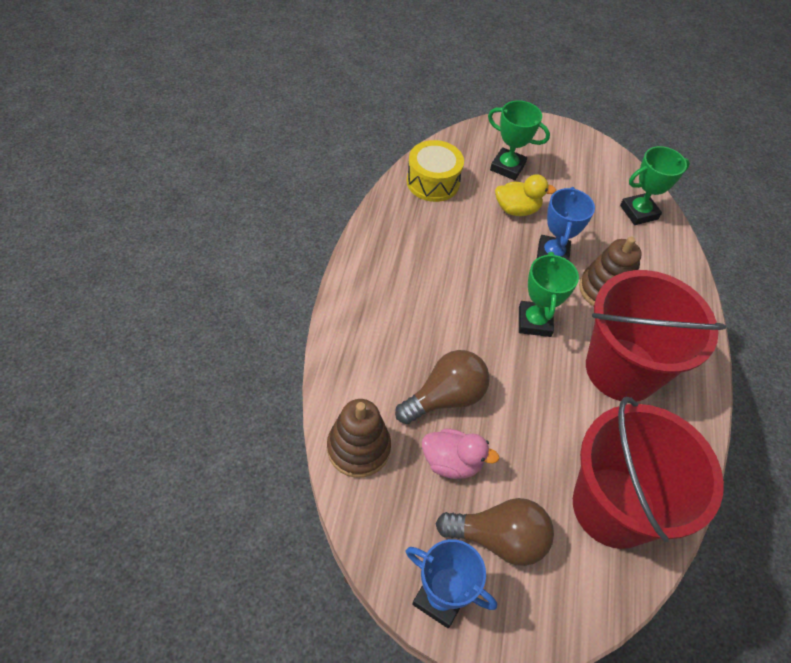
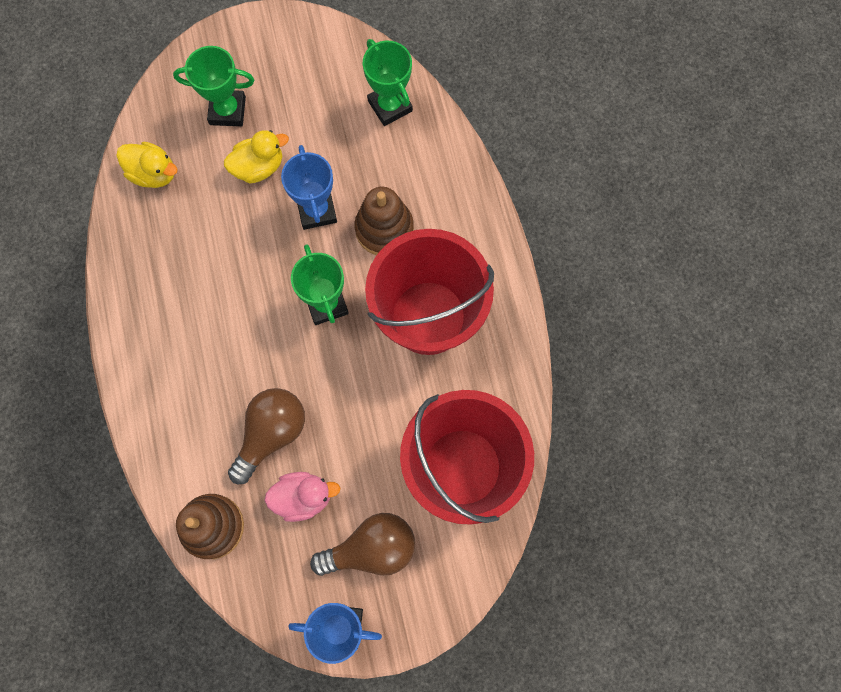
camera: 20 degrees left, 20 degrees up
(433, 182) = (153, 173): yellow drum -> yellow duck
(639, 212) = (390, 106): green trophy -> green trophy turned 75 degrees counterclockwise

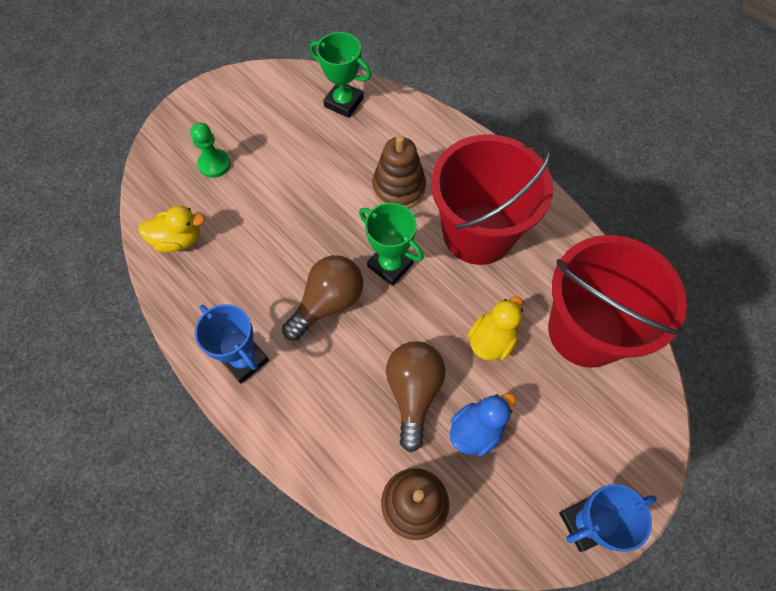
camera: 30 degrees left, 10 degrees down
(227, 110) = (214, 164): green trophy -> green pawn
(259, 167) = (267, 192): yellow duck -> yellow duck (492, 340)
(303, 497) = (476, 430): pink duck -> blue duck
(317, 210) = (336, 200): blue trophy -> blue trophy (244, 359)
(371, 548) = (563, 439): brown light bulb -> brown light bulb (328, 303)

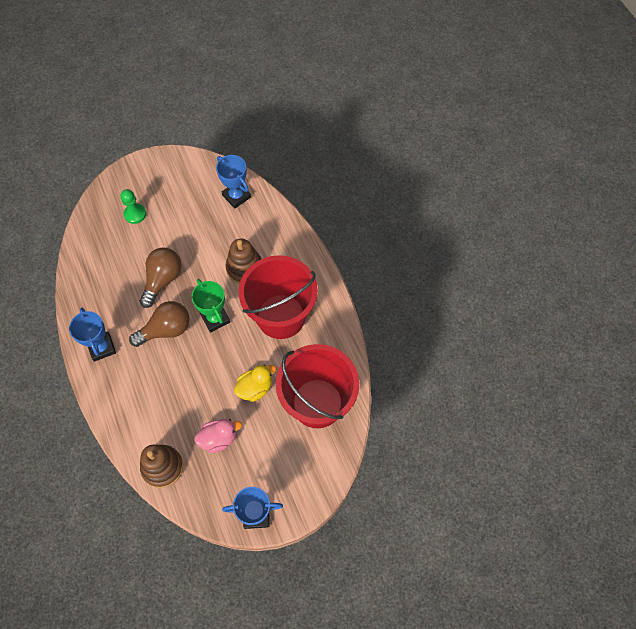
camera: 20 degrees right, 0 degrees up
(178, 239) = (93, 258): yellow duck -> none
(344, 102) = (236, 196): green trophy -> blue trophy
(413, 392) = (192, 403): brown light bulb -> brown light bulb (162, 280)
(476, 430) = (219, 438): blue duck -> pink duck

